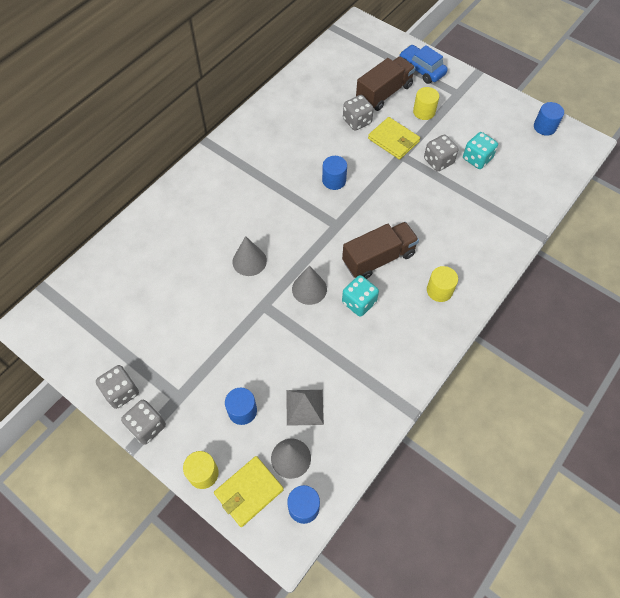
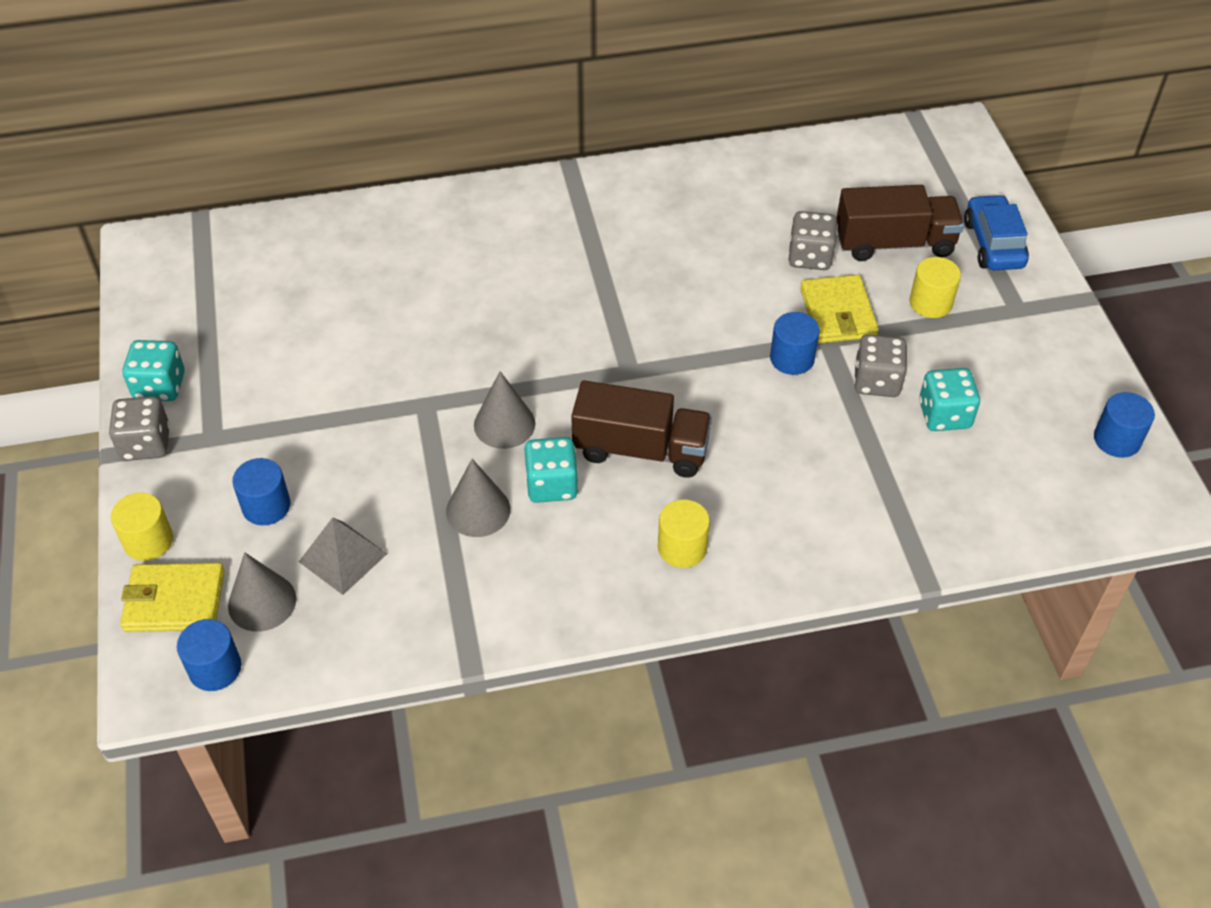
camera: 40 degrees right, 10 degrees down
(121, 392) = (160, 386): grey dice -> turquoise dice
(249, 261) = (465, 340): grey cone -> grey cone (478, 510)
(334, 180) = (689, 313): blue cylinder -> blue cylinder (792, 358)

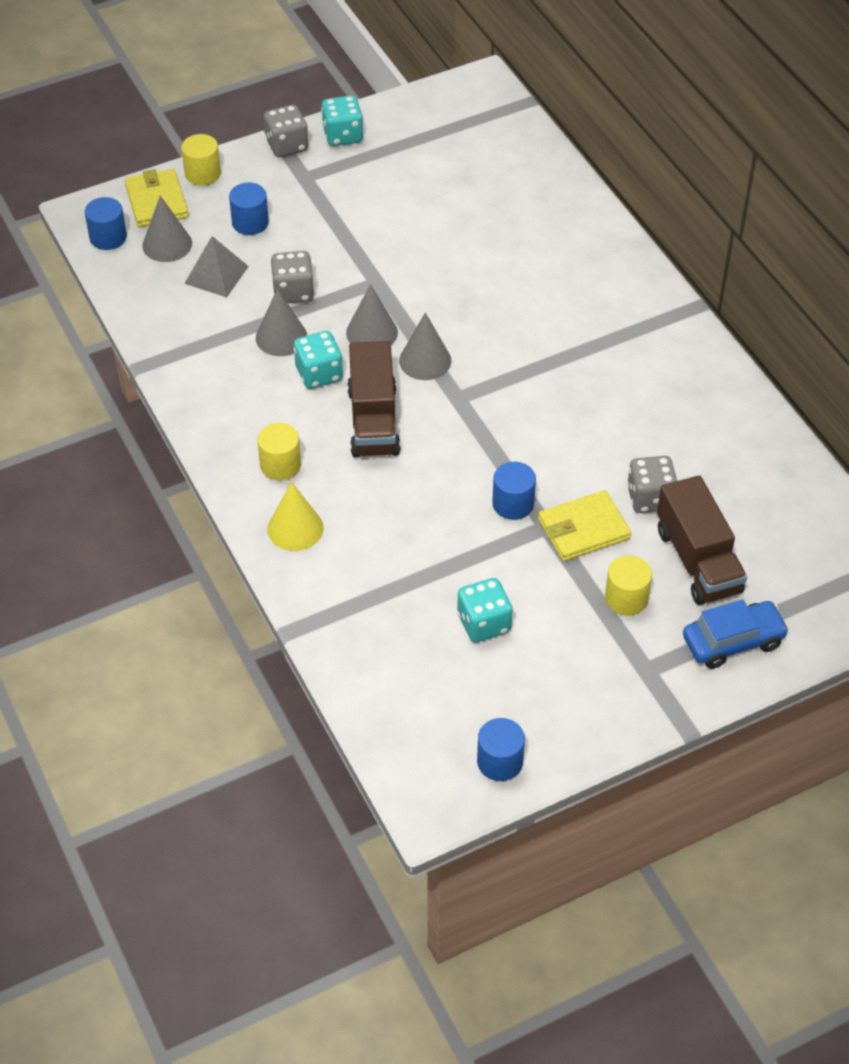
camera: 75 degrees right, 0 degrees up
(565, 386) = (425, 360): none -> grey cone
(781, 551) = (295, 528): none -> yellow cone
(876, 381) = (507, 568): grey dice -> grey dice (293, 292)

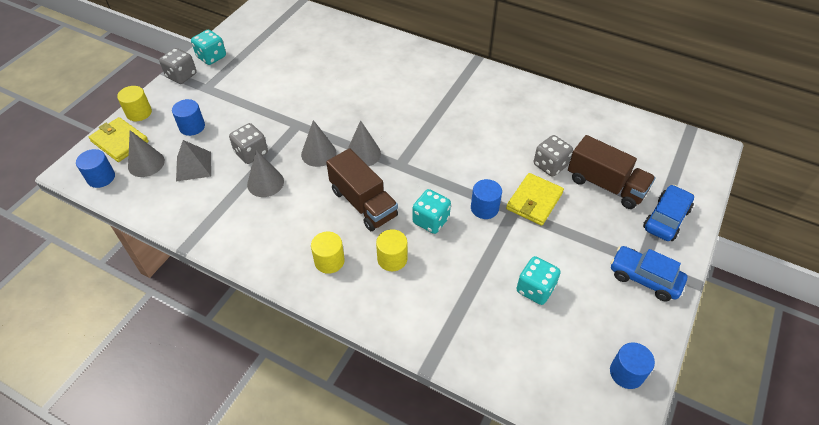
camera: 35 degrees left, 0 degrees up
(295, 528) = (373, 297): yellow cone -> none
(319, 374) = (307, 193): turquoise dice -> turquoise dice (431, 220)
(626, 598) = (593, 227): yellow cylinder -> yellow cylinder (392, 259)
(628, 687) = (644, 278): none -> blue car

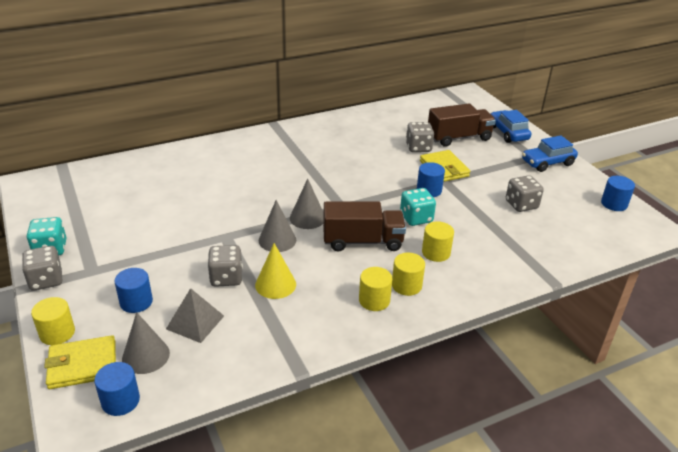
camera: 55 degrees left, 15 degrees down
(265, 183) = (275, 284): grey cone -> yellow cone
(293, 250) = (374, 300): none -> yellow cylinder
(535, 289) = (521, 205): turquoise dice -> grey dice

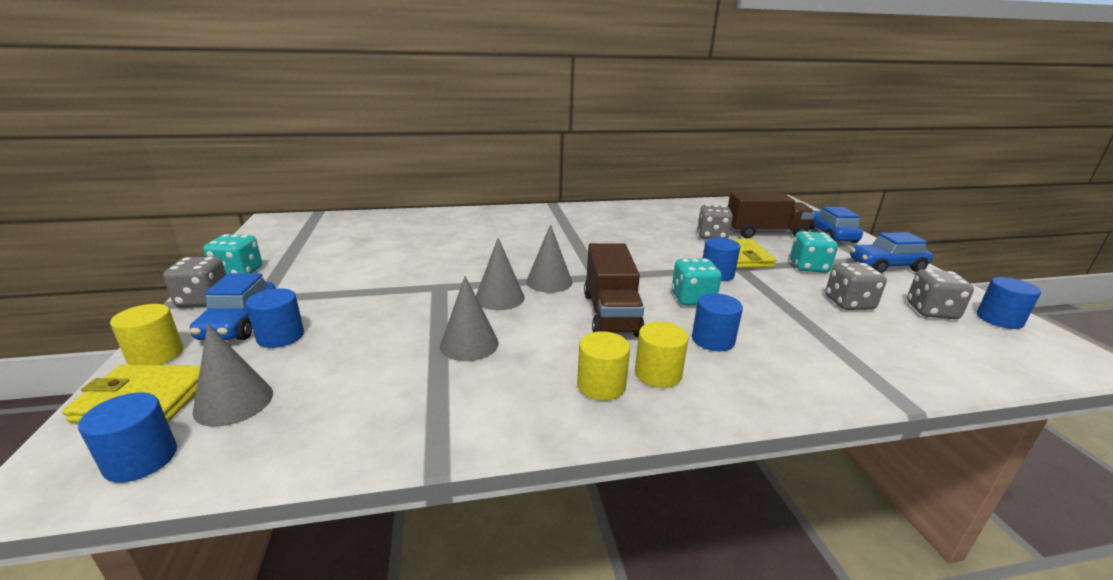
camera: 15 degrees right, 10 degrees down
(95, 296) = (240, 323): none -> blue car
(195, 322) = (333, 371): grey pyramid -> none
(226, 278) = (410, 327): grey dice -> grey dice (931, 311)
(275, 284) = (469, 344): yellow cone -> grey cone
(362, 241) = (610, 313): brown truck -> brown truck turned 75 degrees clockwise
(436, 253) = (713, 340): yellow cylinder -> blue cylinder
(493, 172) = (808, 267): none -> turquoise dice

